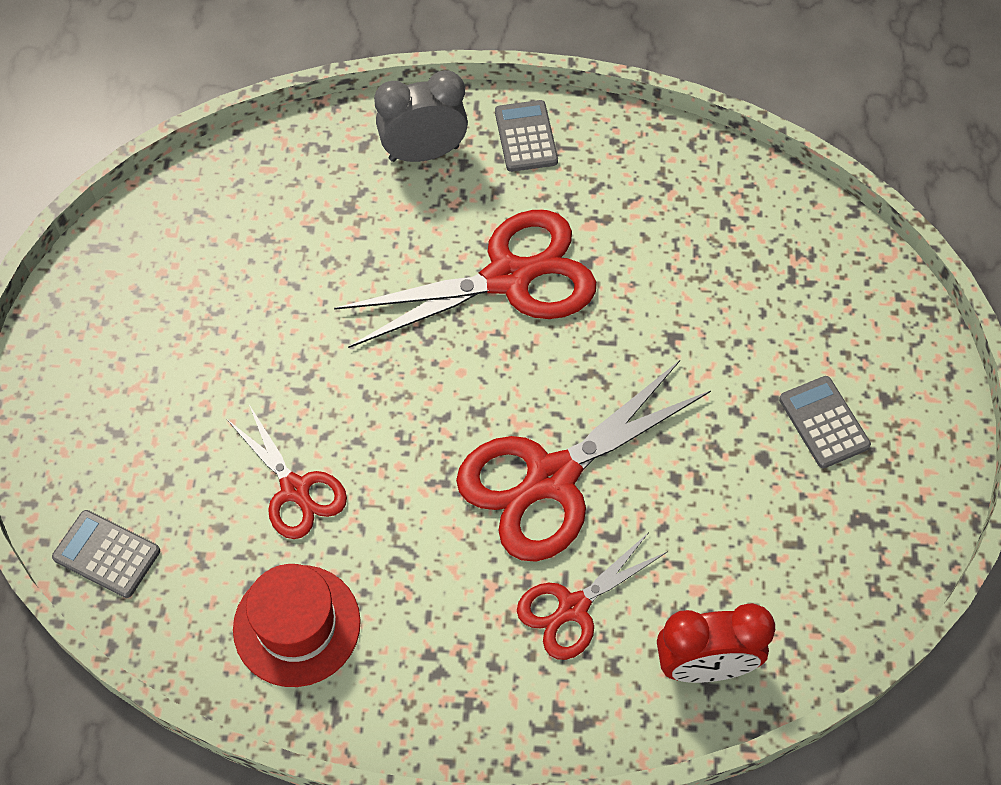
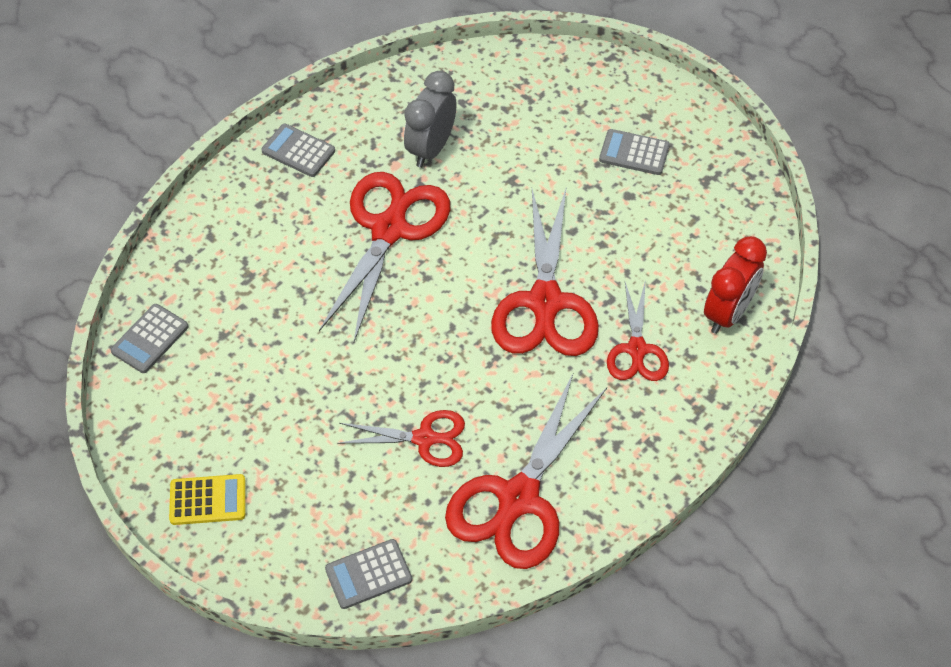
camera: 50 degrees left, 5 degrees down
(82, 362) = (208, 500): none -> yellow calculator
(211, 187) = (150, 339): none -> grey calculator
(297, 625) = (518, 498): red hat -> red scissors
(424, 153) = (252, 209): grey clock -> grey clock (431, 148)

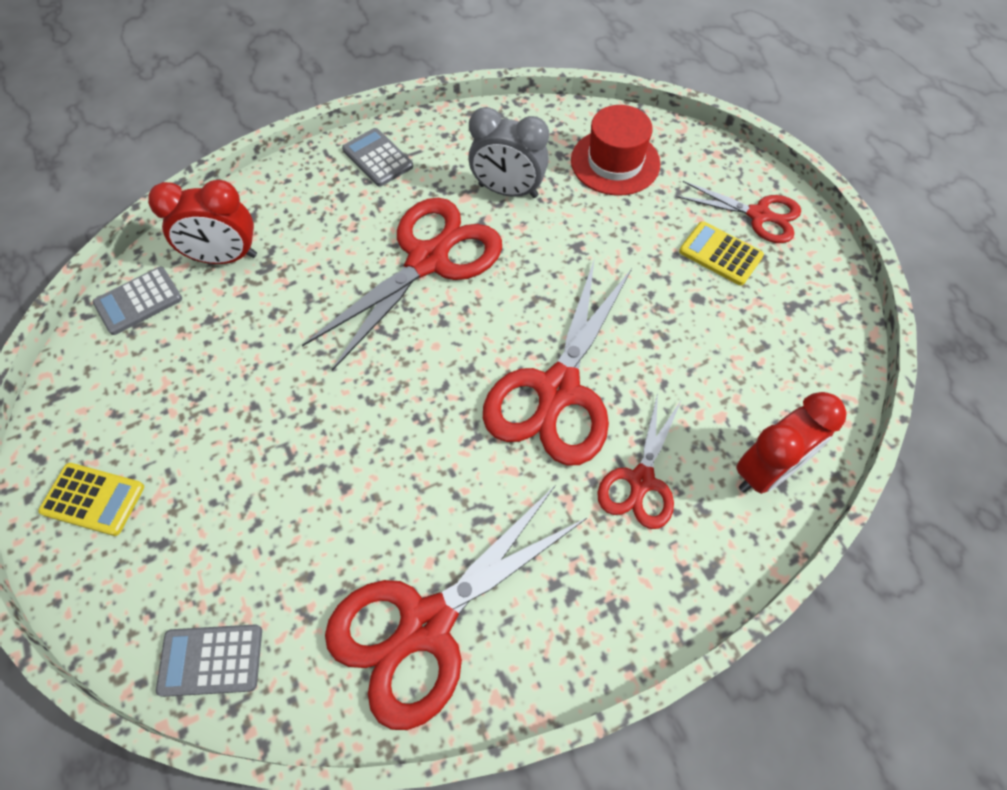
camera: 20 degrees right, 5 degrees up
(206, 279) = (225, 257): none -> red clock
(424, 438) = (355, 508): red scissors -> red scissors (758, 215)
(431, 148) = (508, 191): grey clock -> grey clock turned 120 degrees counterclockwise
(514, 96) = (615, 162): none -> red hat
(634, 153) = (720, 254): grey calculator -> yellow calculator

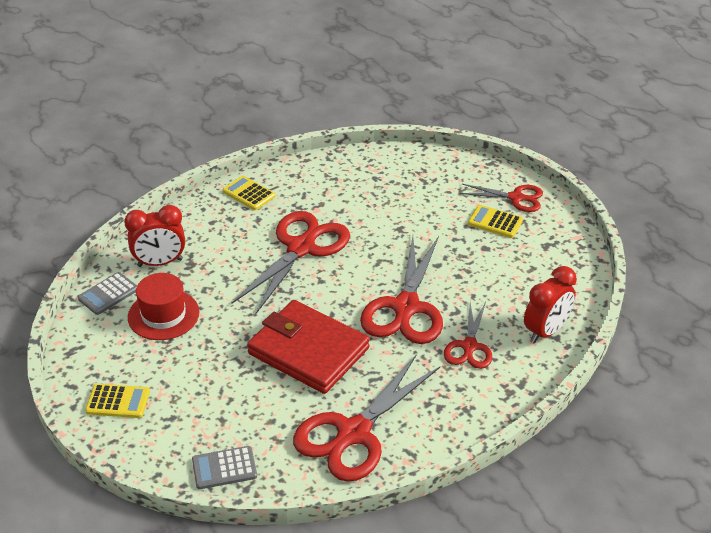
camera: 10 degrees left, 20 degrees down
(377, 158) = (249, 194): grey calculator -> yellow calculator
(395, 449) = (308, 351): none -> red wallet
(508, 191) = (345, 203): grey clock -> none
(615, 162) = (414, 178): red hat -> red hat (163, 315)

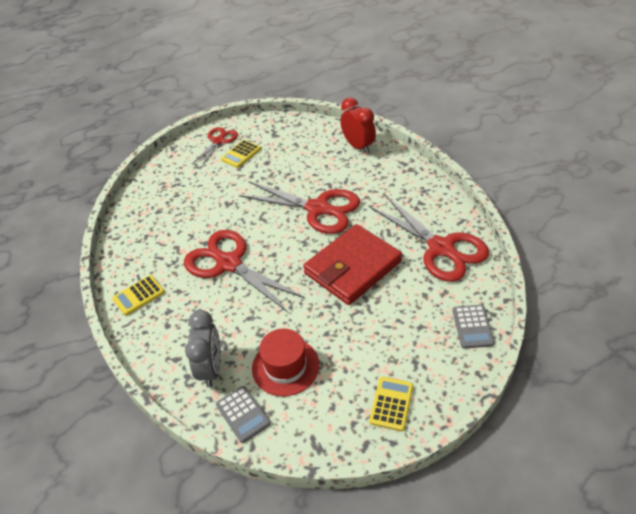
camera: 75 degrees left, 5 degrees up
(160, 263) = (211, 368): red clock -> grey clock
(469, 346) = (365, 182): red scissors -> none

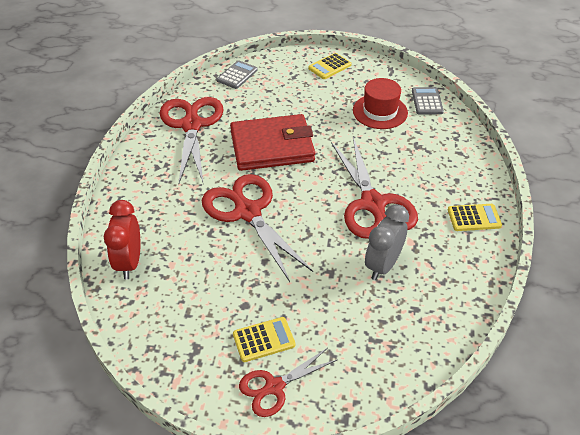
camera: 150 degrees left, 0 degrees up
(211, 368) = (435, 134): grey clock -> grey clock (382, 265)

